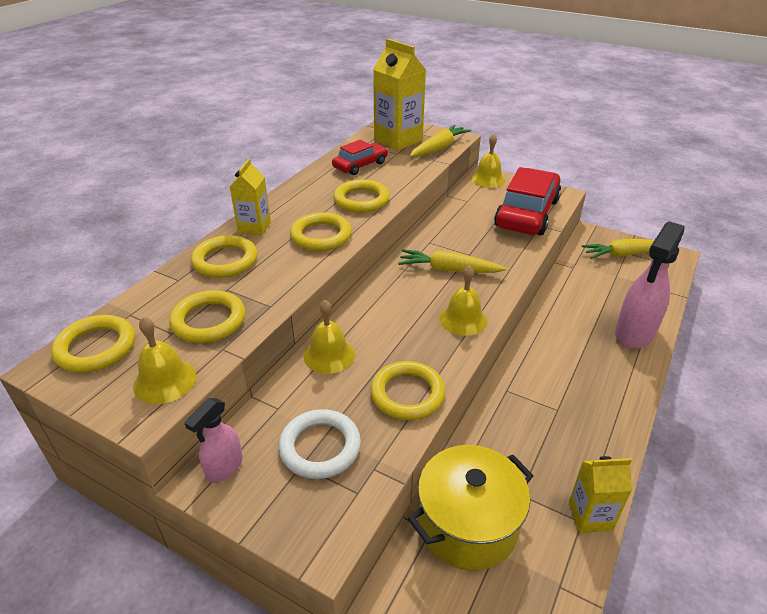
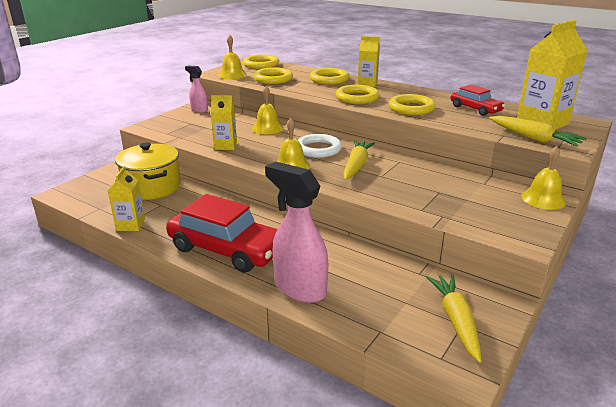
camera: 95 degrees right, 10 degrees down
(320, 447) = (199, 126): white ring -> white ring (318, 149)
(407, 394) = (225, 146): yellow ring -> yellow carton
(527, 213) = (467, 212): red car -> red car (227, 249)

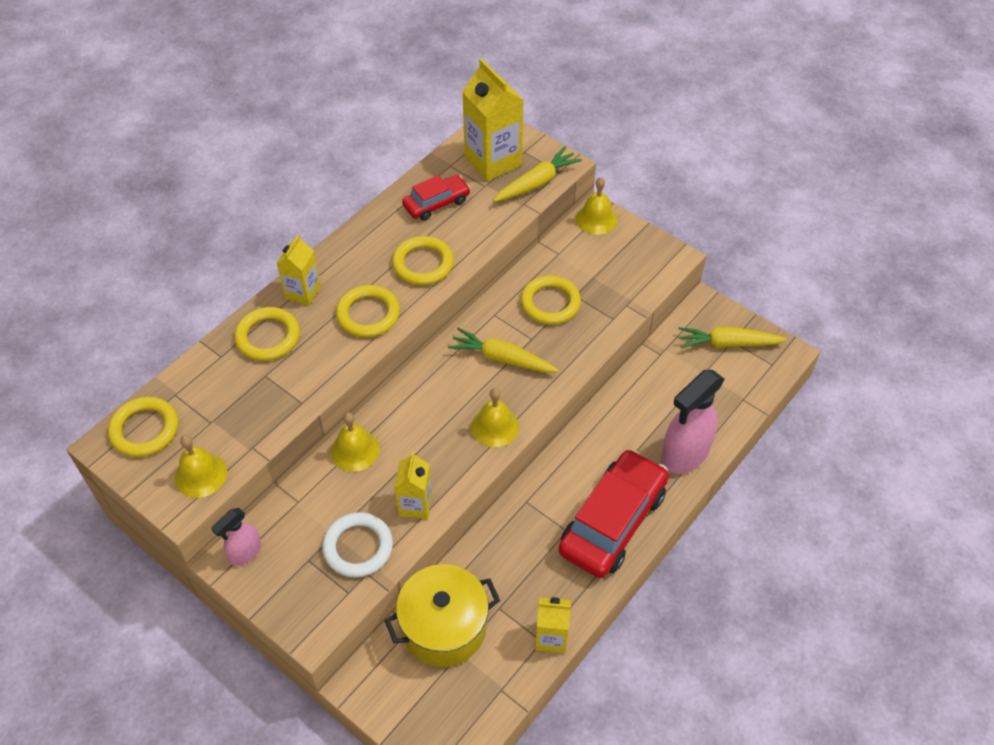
camera: 85 degrees left, 25 degrees up
(273, 79) = (244, 413): yellow ring -> yellow ring (550, 303)
(318, 149) = (445, 393): white ring -> white ring (358, 547)

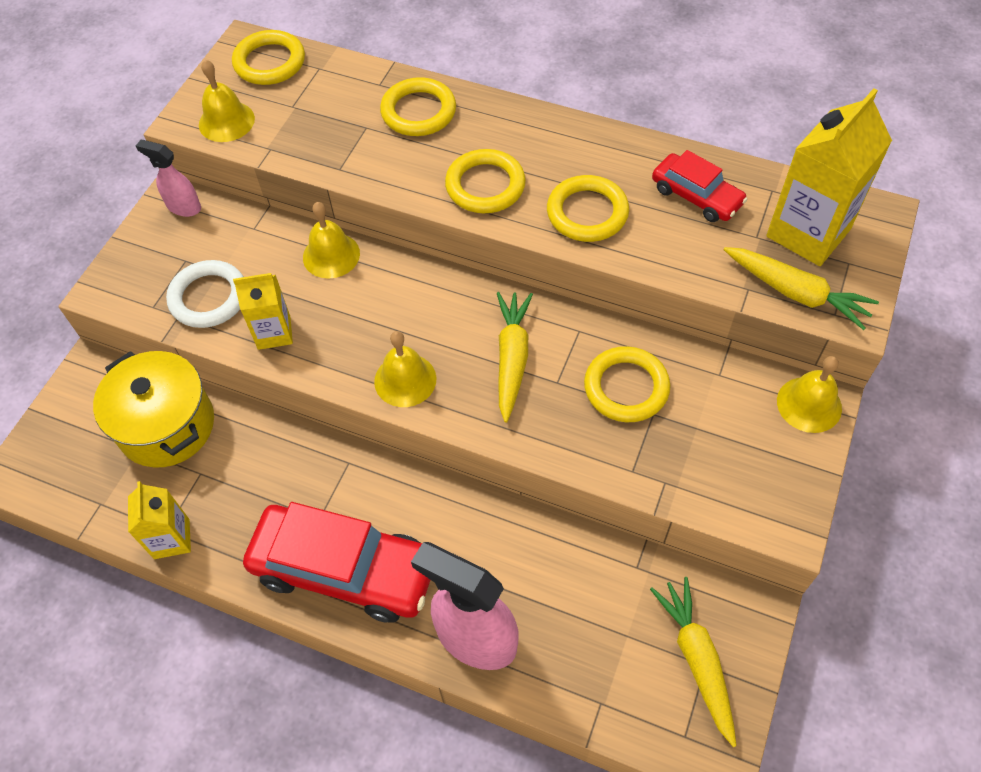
camera: 75 degrees right, 5 degrees up
(303, 292) = (493, 119): yellow carton -> none

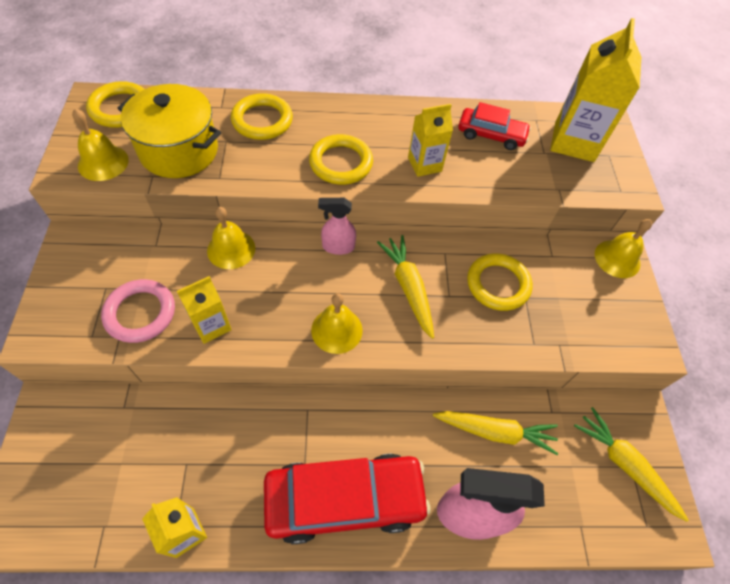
camera: 30 degrees left, 0 degrees up
(167, 426) = (138, 433): yellow pot -> yellow pot (179, 151)
(183, 207) = (85, 244): pink spray bottle -> pink spray bottle (338, 247)
(208, 297) = (140, 313): white ring -> pink ring
(587, 213) = (424, 164): yellow ring -> yellow carton
(796, 293) = (590, 184): yellow carrot -> yellow carrot (495, 432)

